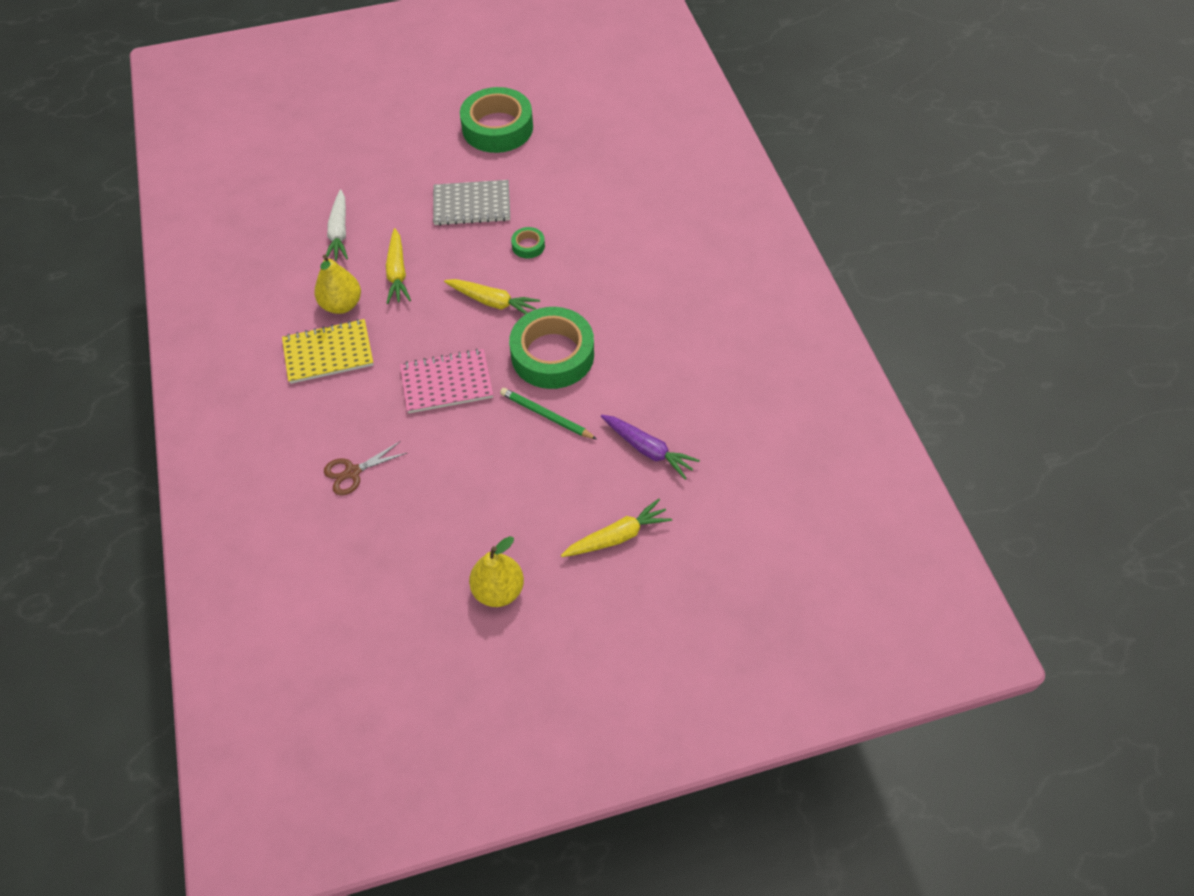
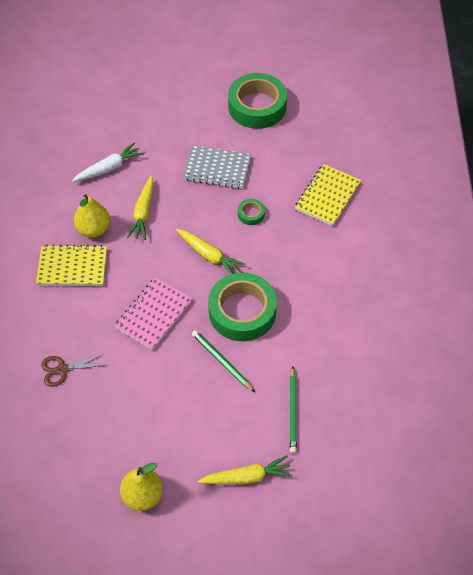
camera: 15 degrees right, 0 degrees up
(339, 232) = (109, 168): white carrot -> white carrot turned 135 degrees counterclockwise
(446, 383) = (154, 314): pink notebook -> pink notebook turned 60 degrees counterclockwise
(612, 207) = (327, 196): none -> yellow notebook
(648, 450) = (292, 411): purple carrot -> green pencil

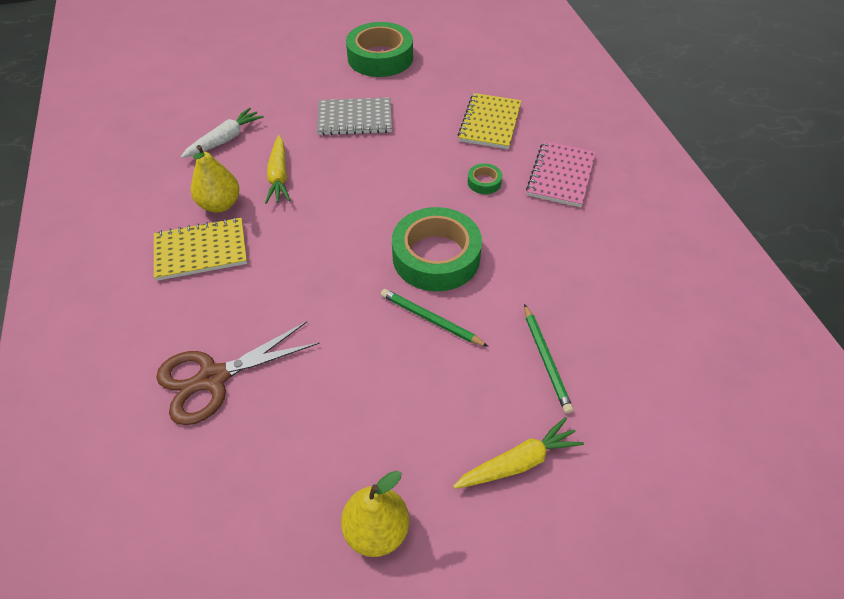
camera: 15 degrees left, 5 degrees down
(62, 369) = (213, 378): brown scissors -> brown scissors, size x1.71
(154, 314) = (323, 283): pink notebook -> pink notebook (560, 176)
(209, 255) = (374, 205): yellow carrot -> none
(251, 214) = (409, 155): green tape -> green tape (484, 182)

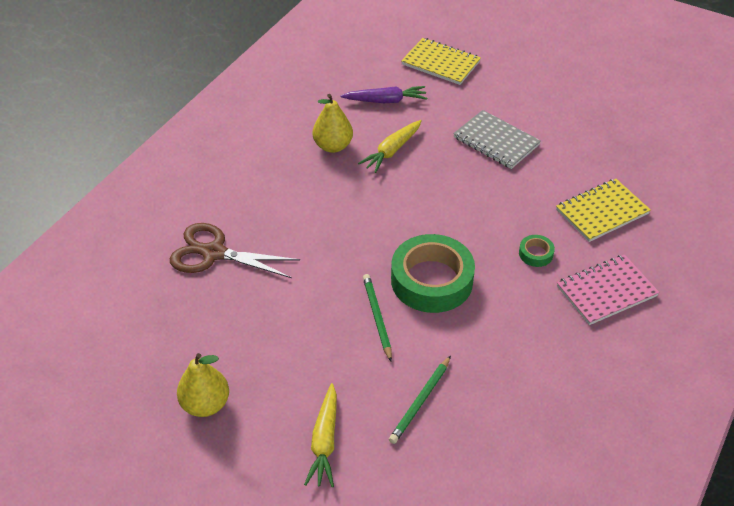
camera: 45 degrees right, 5 degrees down
(201, 250) = (289, 169): yellow notebook -> yellow notebook (440, 63)
(225, 140) = (385, 101): white carrot -> purple carrot
(380, 57) = (577, 102): green tape -> none
(518, 462) = (324, 441): yellow carrot -> yellow carrot turned 75 degrees clockwise

